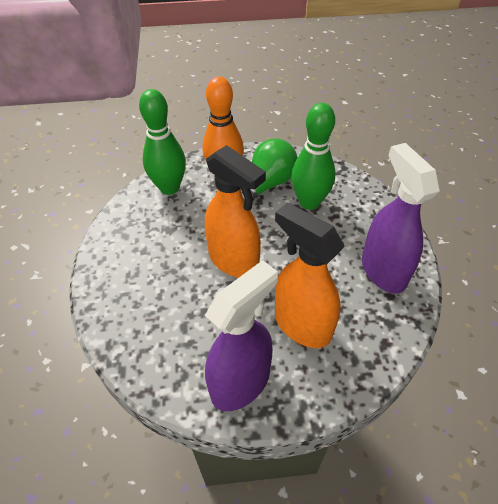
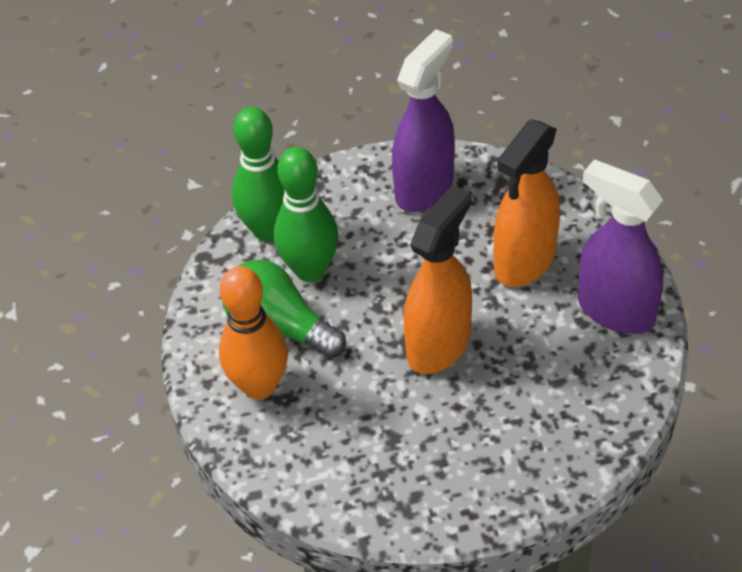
camera: 95 degrees left, 0 degrees up
(169, 187) = (299, 459): green bowling pin -> green bowling pin (269, 230)
(383, 271) = (424, 188): purple spray bottle -> purple spray bottle turned 150 degrees clockwise

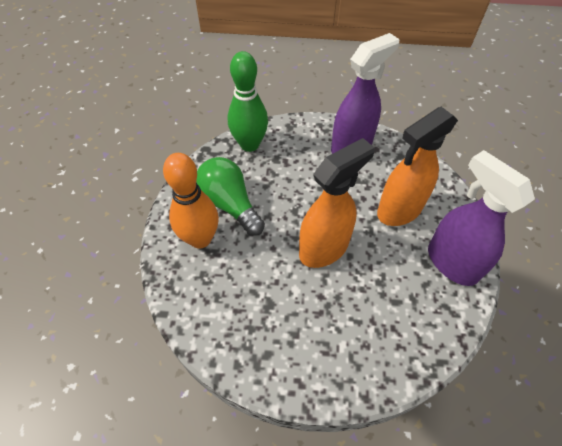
camera: 15 degrees right, 5 degrees up
(310, 269) = (263, 175): green bowling pin -> none

